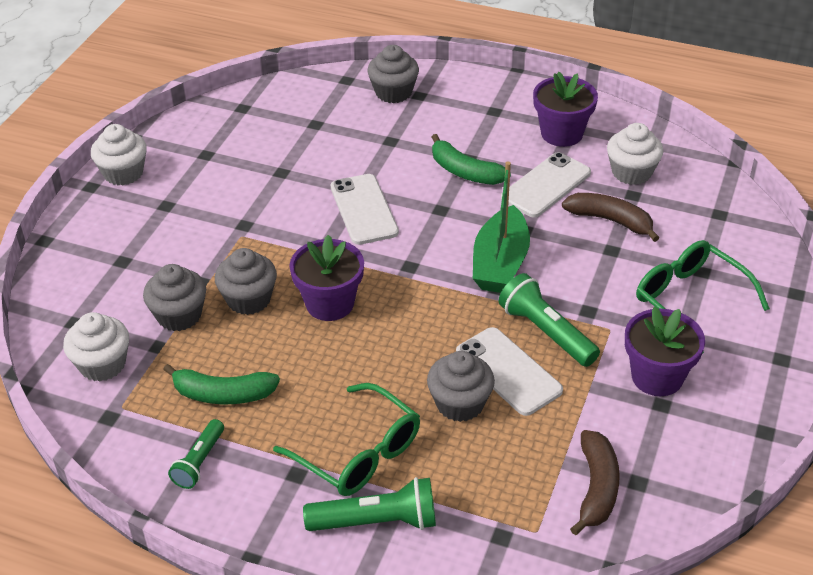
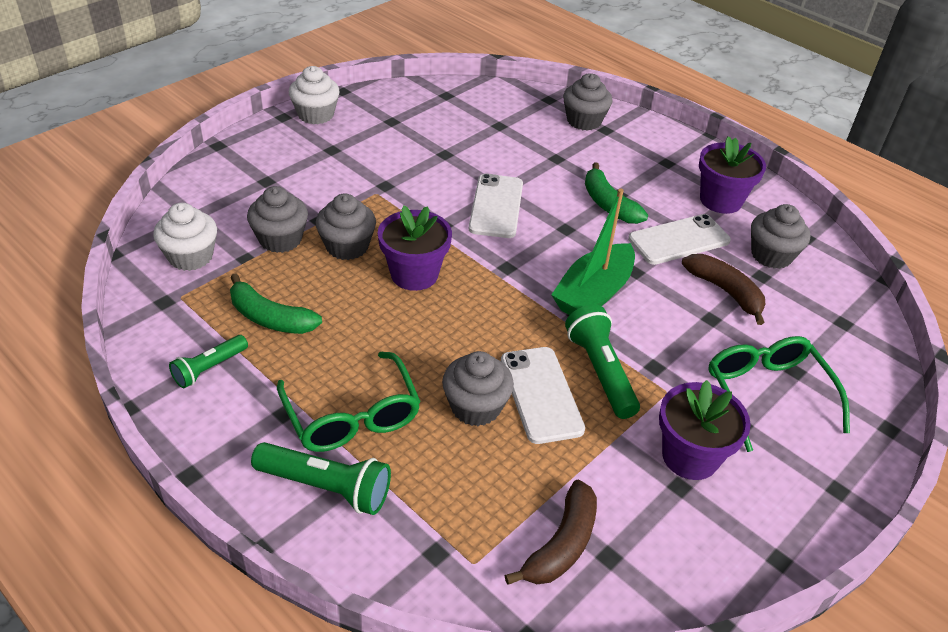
camera: 20 degrees right, 0 degrees up
(631, 172) = (771, 255): white cupcake -> grey cupcake

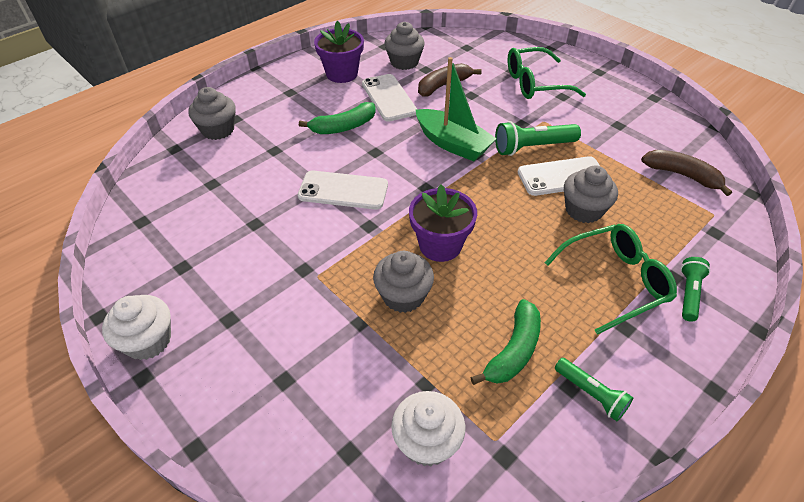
camera: 85 degrees left, 5 degrees up
(280, 239) = (393, 354): grey cupcake -> none
(326, 487) = (688, 294): green flashlight -> green flashlight, size x0.64
(690, 456) = (594, 118): purple flower pot -> none

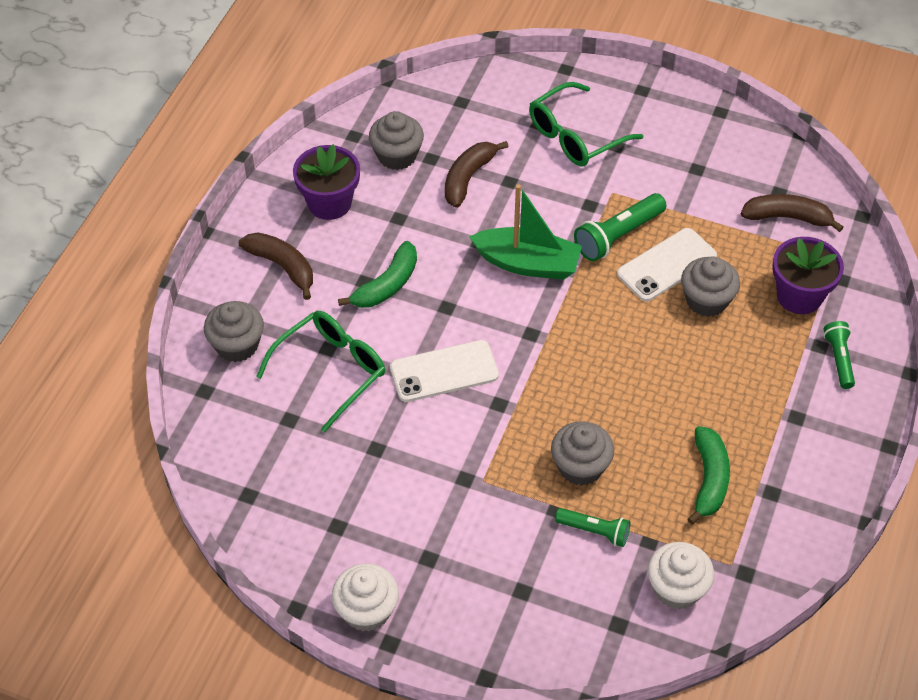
camera: 25 degrees left, 5 degrees up
(284, 97) = (282, 266): none -> brown banana
(388, 98) = (413, 221): white phone -> none
(440, 245) = (585, 398): purple flower pot -> purple flower pot (799, 296)
(591, 394) = (791, 491): green flashlight -> green flashlight (594, 531)
(614, 282) = (768, 373): green glasses -> green glasses (330, 371)

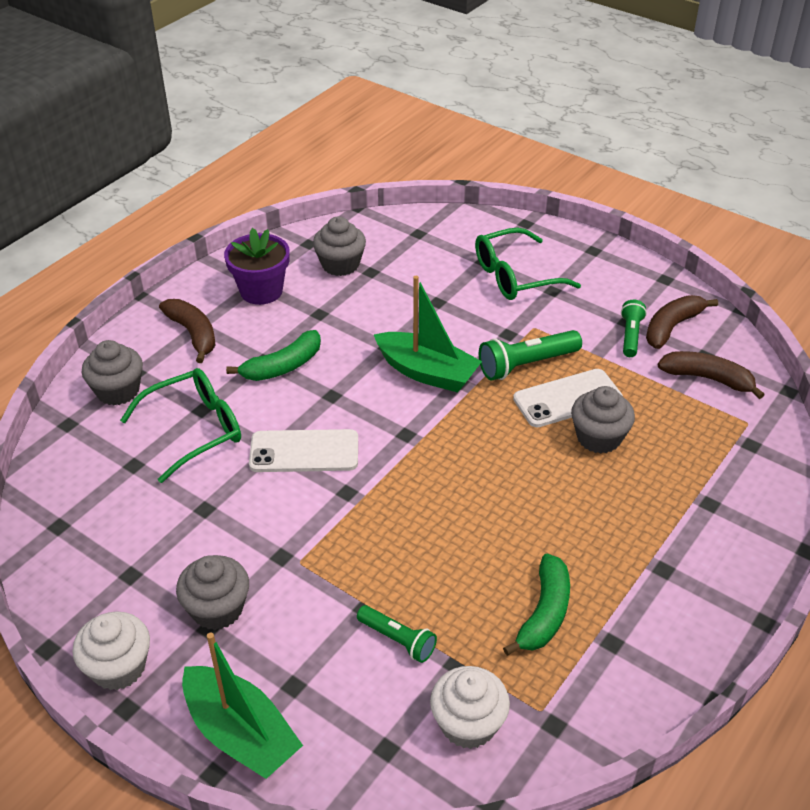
camera: 15 degrees right, 10 degrees down
(468, 178) = (399, 293): brown banana -> brown banana (672, 327)
(495, 641) = (241, 734): none -> green boat
(580, 467) = (407, 570): grey cupcake -> grey cupcake (217, 609)
(799, 296) = (700, 452): purple flower pot -> none
(839, 359) = (727, 521): green flashlight -> green flashlight (630, 335)

